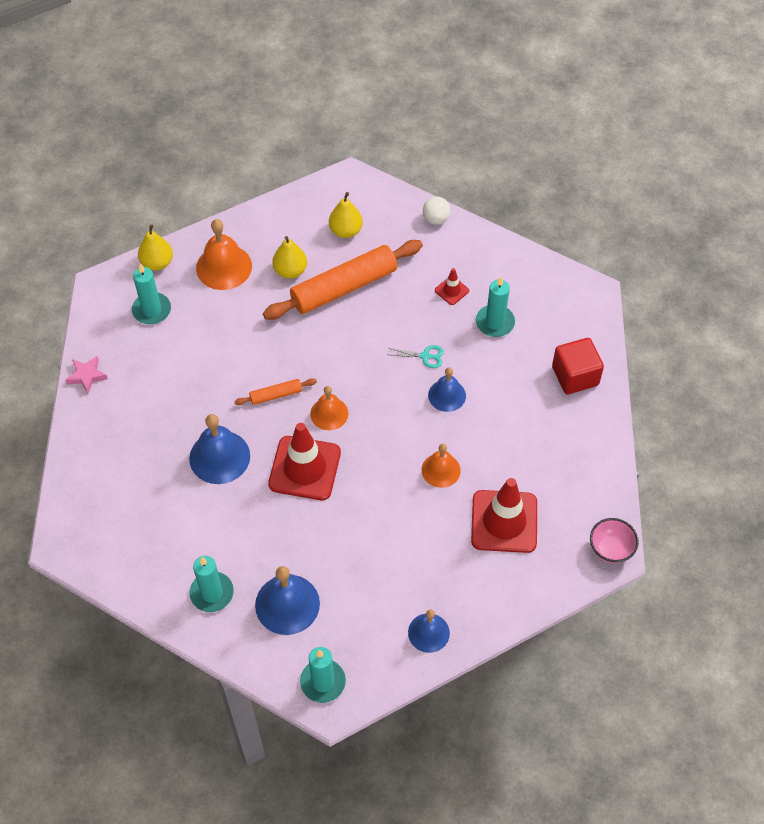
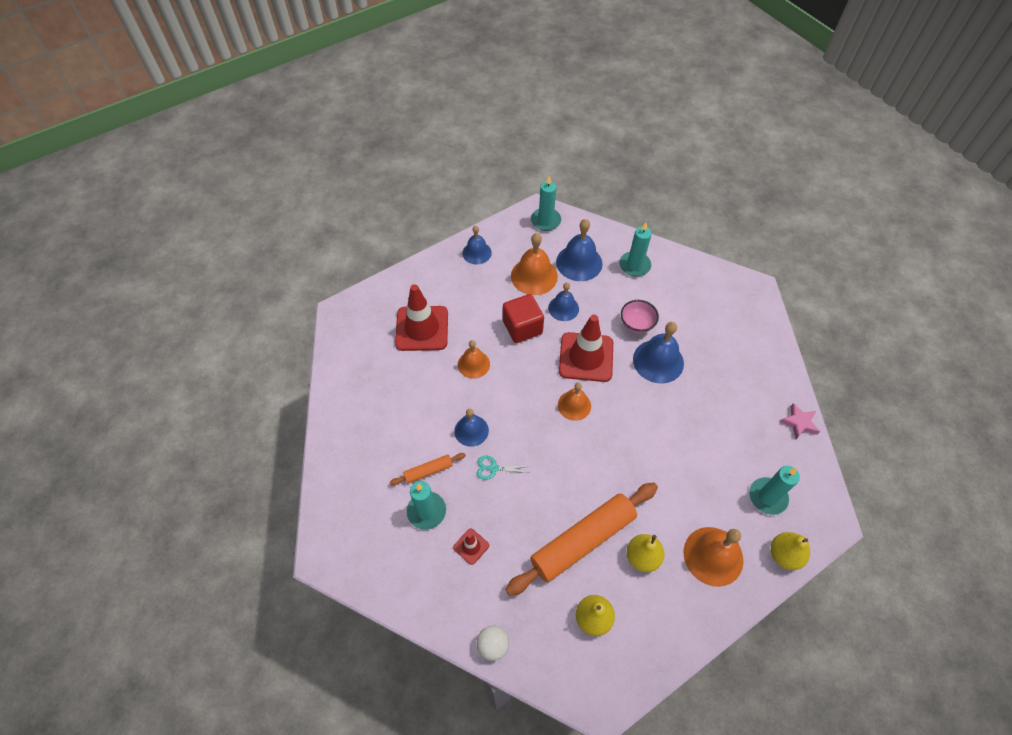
camera: 175 degrees right, 0 degrees up
(276, 395) = (624, 418): orange rolling pin -> orange rolling pin (428, 471)
(320, 536) = (563, 308): none -> blue bell
(352, 587) = (534, 276): none -> orange bell
(575, 376) = (352, 459): red cube -> red cube (522, 327)
(610, 549) = (340, 315): pink bowl -> pink bowl (636, 325)

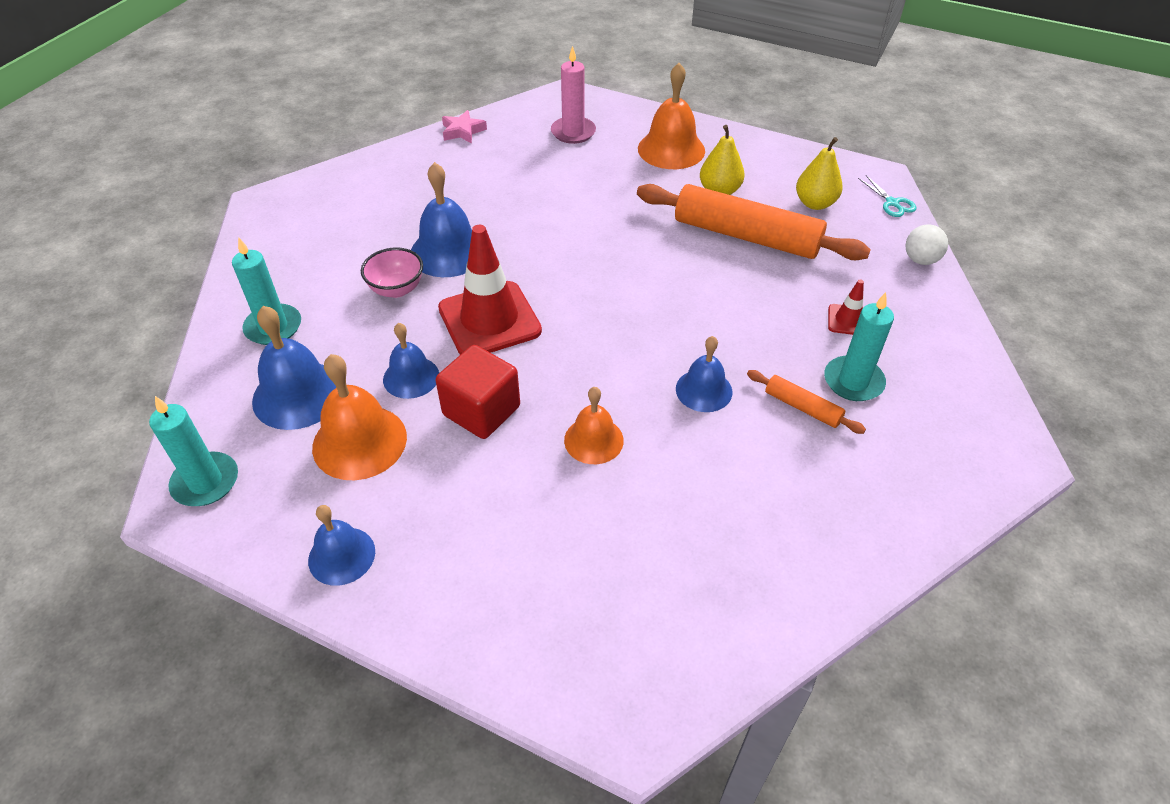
camera: 120 degrees left, 10 degrees down
(422, 328) = (574, 550): red traffic cone -> none
(493, 468) = (735, 343): turquoise scissors -> turquoise scissors (892, 203)
(574, 405) = (578, 303): orange bell -> none
(767, 497) = (573, 132): turquoise candle -> pink candle
(784, 555) = (627, 112): yellow pear -> none

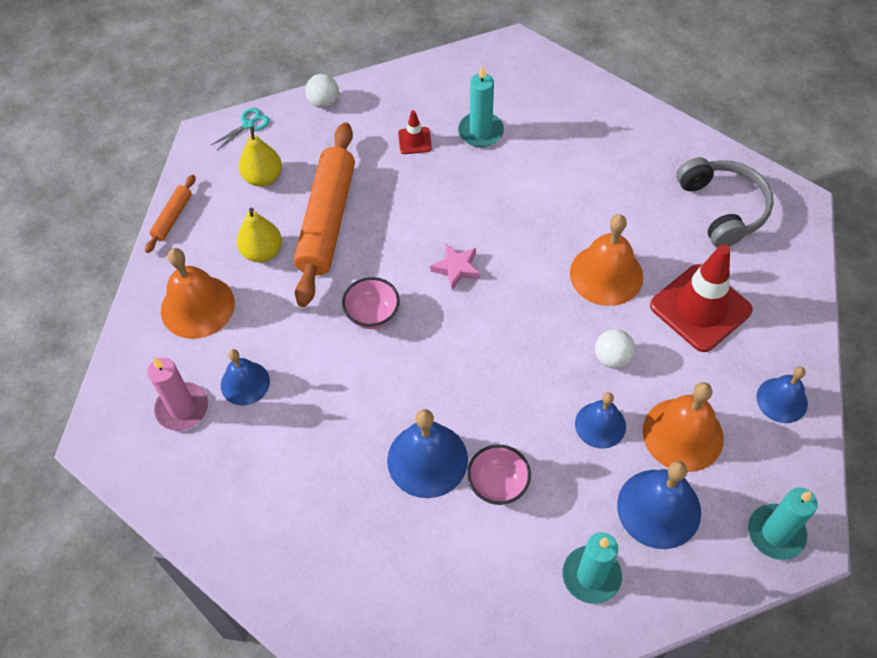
camera: 105 degrees left, 10 degrees up
(462, 131) = (203, 530): pink star -> pink star (456, 268)
(481, 411) = (612, 358): red cube -> white ball
(489, 320) = (508, 388): red traffic cone -> red traffic cone (700, 308)
(593, 440) = (606, 274): orange bell -> orange bell, size x1.57
(618, 246) = (372, 315): none -> pink bowl
(654, 611) = (722, 208): none -> grey headphones
(704, 390) = (527, 217): blue bell -> blue bell (245, 383)
(802, 407) = (519, 157): orange rolling pin -> orange rolling pin (172, 217)

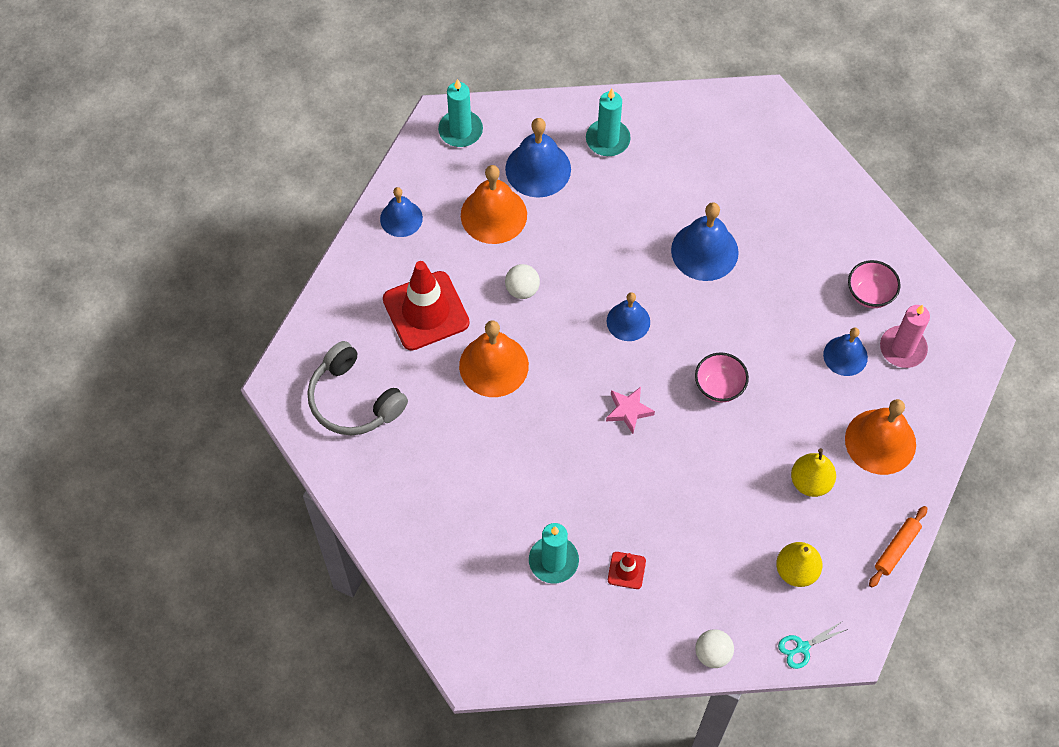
camera: 165 degrees left, 5 degrees up
(327, 220) = (740, 499): orange rolling pin -> none
(498, 484) = (654, 218): pink bowl -> pink bowl (869, 294)
(600, 425) = (556, 239): blue bell -> blue bell (628, 321)
(722, 208) = (353, 400): grey headphones -> grey headphones turned 45 degrees counterclockwise

